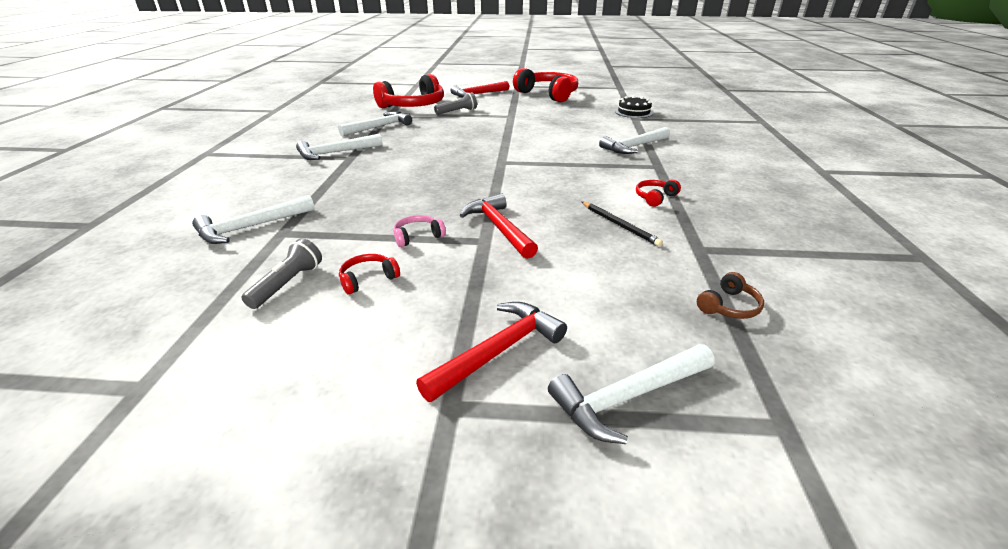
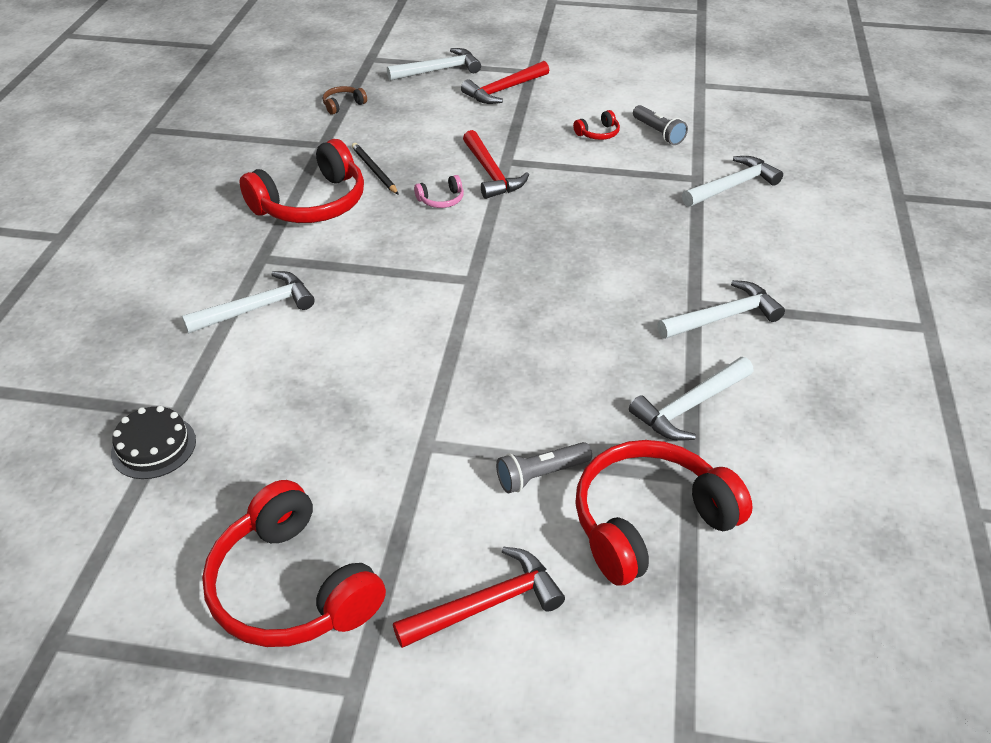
camera: 175 degrees left, 10 degrees up
(287, 284) = (658, 133): grey flashlight -> grey flashlight turned 60 degrees counterclockwise
(418, 236) = (567, 168): pink headphones -> pink headphones (441, 200)
(655, 197) = (312, 203): red headphones -> red headphones, size x2.39

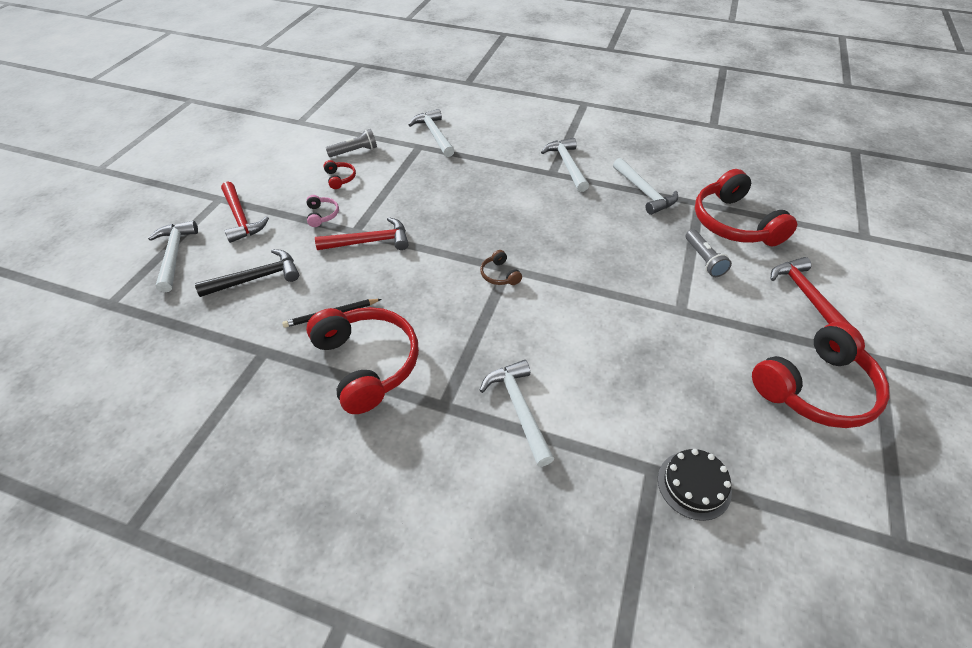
camera: 80 degrees left, 5 degrees up
(343, 105) = (194, 331): brown headphones -> brown headphones (499, 275)
(417, 119) = (257, 278): none -> black hammer
(441, 200) = (396, 274): pink headphones -> pink headphones (322, 215)

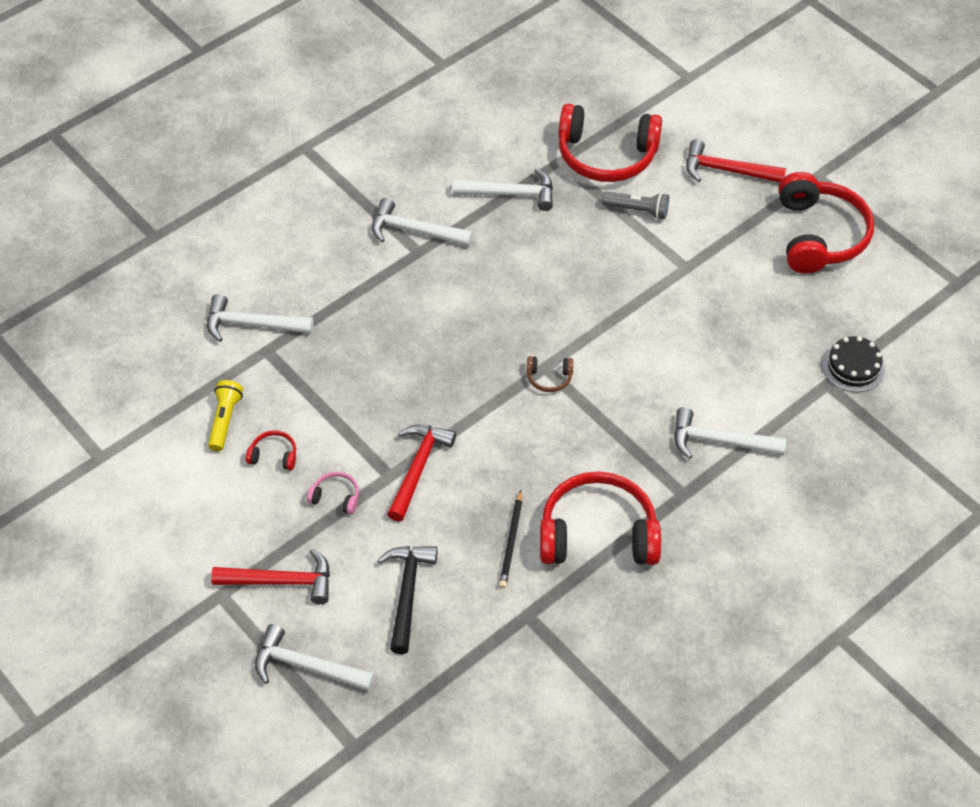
camera: 60 degrees left, 5 degrees up
(354, 151) = (225, 420): grey flashlight -> yellow flashlight

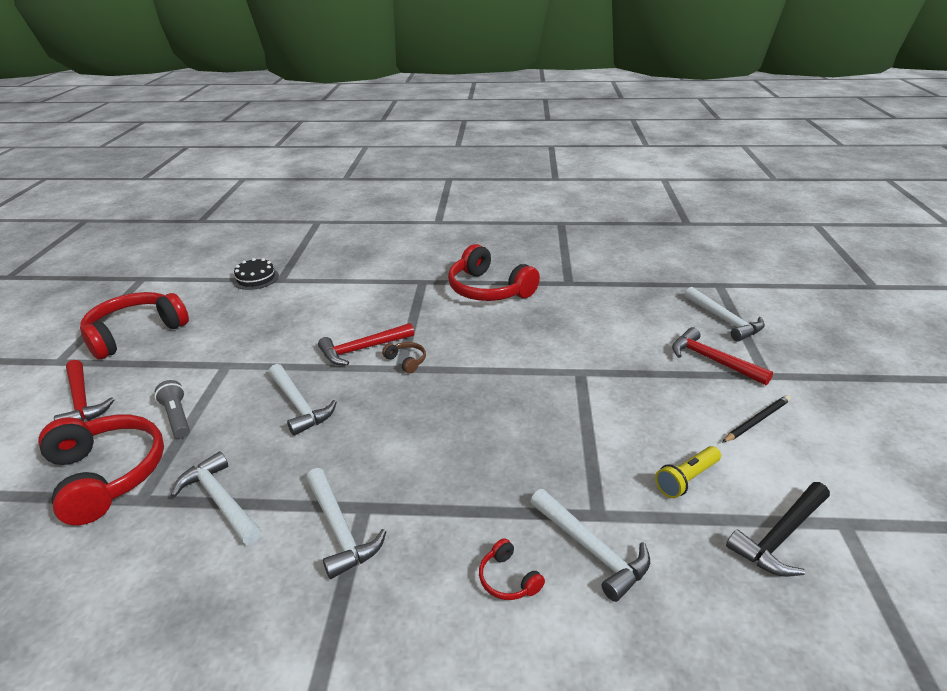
camera: 135 degrees left, 20 degrees down
(274, 455) = (660, 429): red headphones -> red headphones (508, 579)
(336, 497) = (632, 381): pink headphones -> none
(407, 593) = (628, 318): black hammer -> black hammer (780, 536)
(418, 468) = (555, 365): red hammer -> red hammer (362, 349)
(511, 541) = (540, 308): black pencil -> black pencil (756, 420)
(719, 441) = (370, 288): white hammer -> white hammer (299, 405)

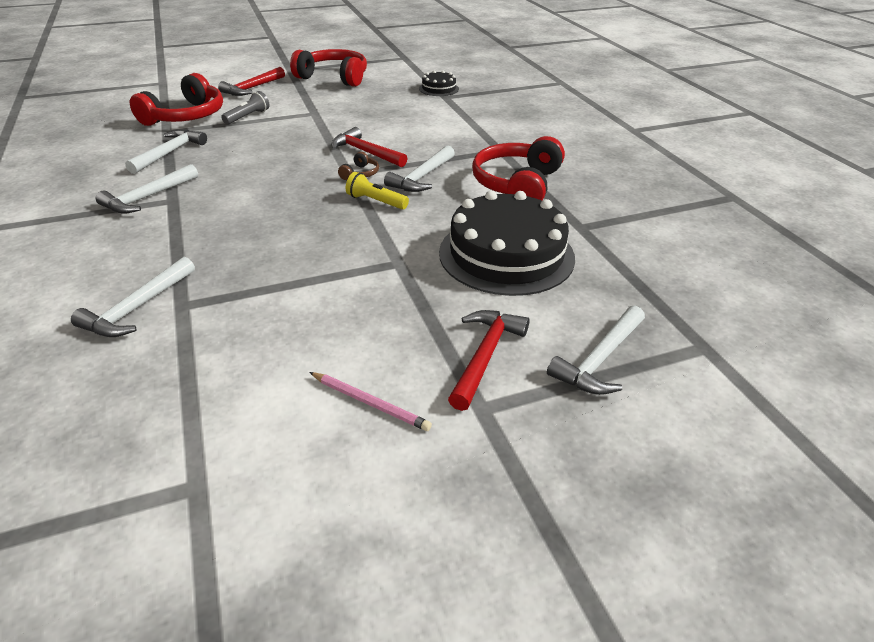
camera: 65 degrees right, 5 degrees up
(299, 405) = (278, 149): white hammer -> white hammer (422, 177)
(508, 579) = (103, 273): red headphones -> none
(591, 321) = (506, 254): none -> black cake
(687, 479) = (243, 354): yellow flashlight -> yellow flashlight (376, 201)
(756, 420) = (370, 403): black pencil -> pink pencil
(780, 536) = (166, 430): black hammer -> none

